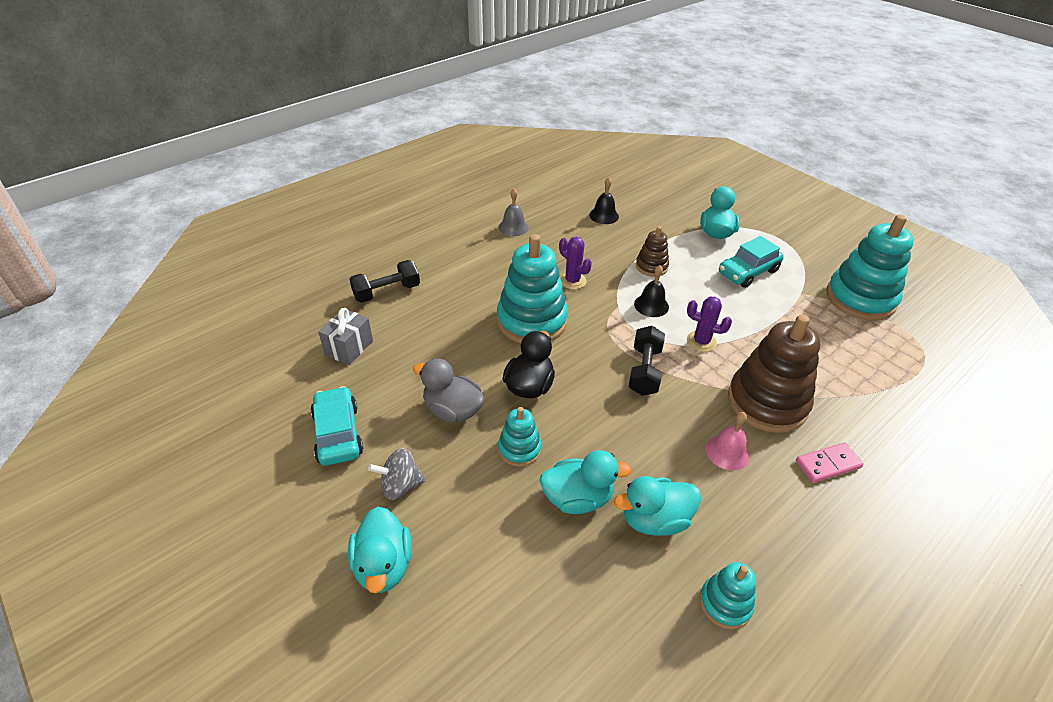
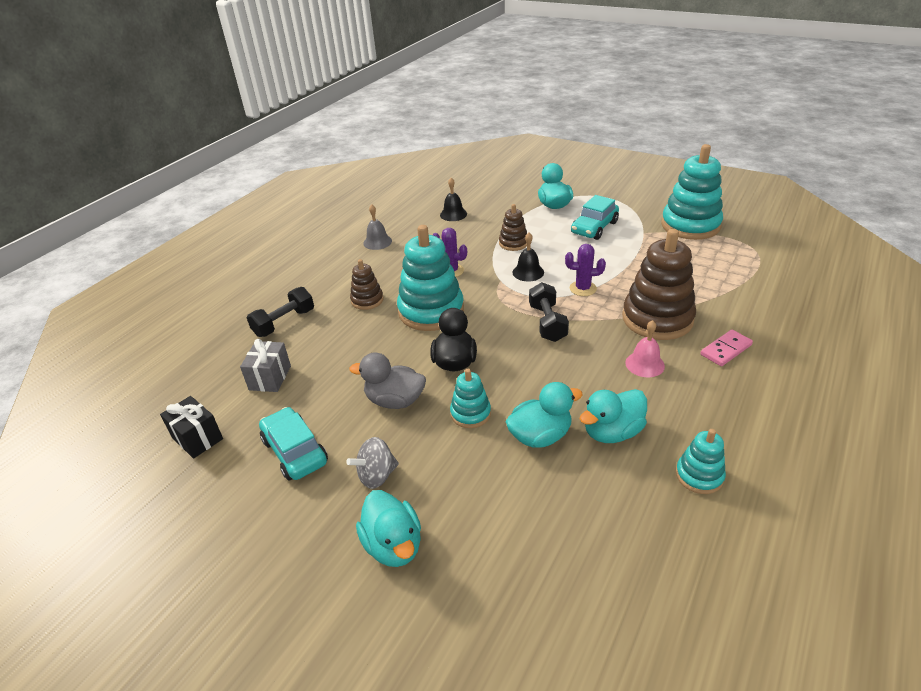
camera: 15 degrees left, 5 degrees down
(260, 390) = (197, 438): none -> black gift
(475, 290) = (367, 300): none -> brown stacking toy

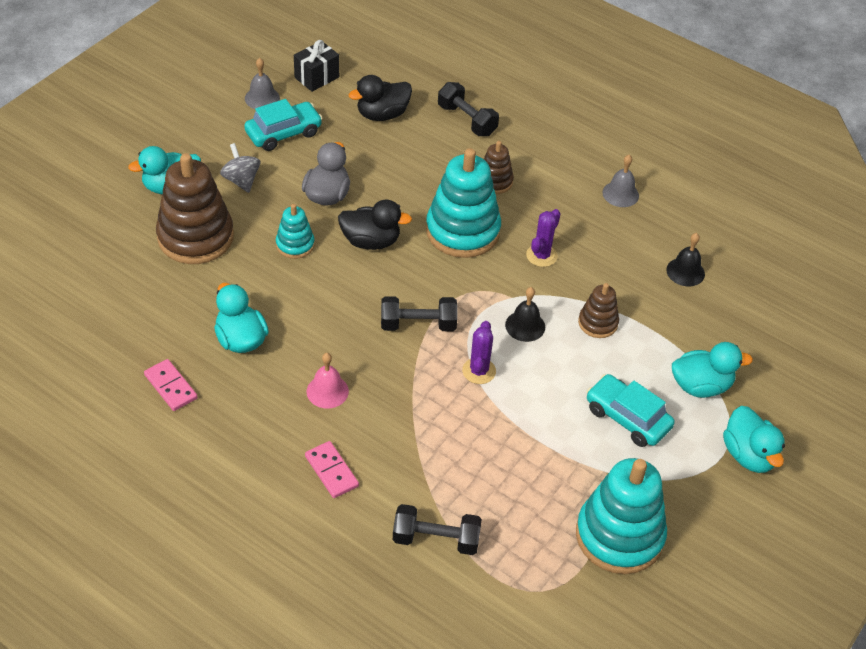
camera: 90 degrees right, 10 degrees up
(227, 483) = (262, 98): none -> grey bell
(270, 378) = (382, 114): grey gift -> black duck
(540, 436) = (252, 288): turquoise duck -> turquoise duck (748, 455)
(657, 319) = (403, 426): brown stacking toy -> brown stacking toy (195, 237)
(699, 476) = (171, 386): turquoise stacking toy -> pink domino
(749, 292) = (436, 539): none -> black dumbbell

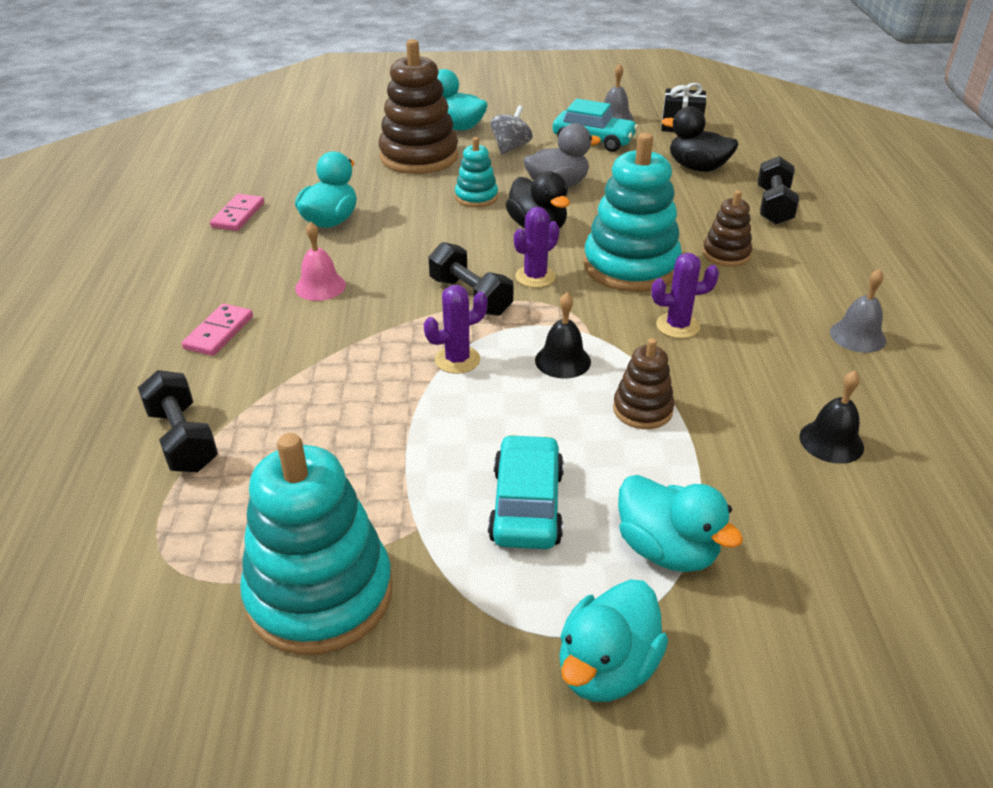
camera: 55 degrees right, 10 degrees down
(428, 281) = (535, 277): none -> purple cactus

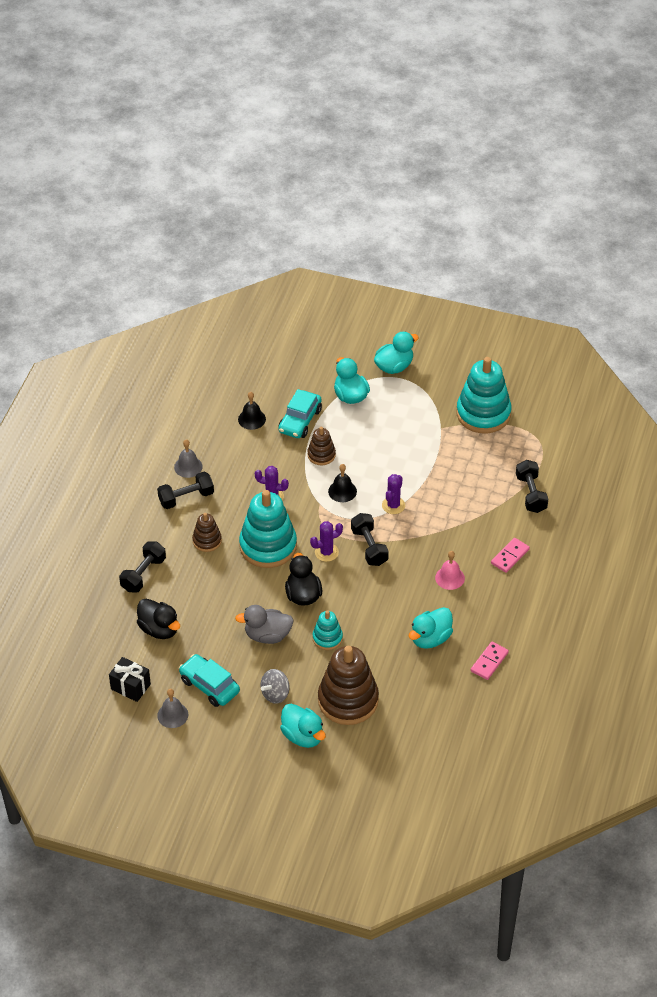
camera: 160 degrees left, 10 degrees up
(457, 360) = (393, 505): purple cactus -> purple cactus turned 60 degrees counterclockwise
(527, 505) = (394, 426): turquoise car -> turquoise car (300, 420)
(812, 295) = (186, 498): none -> black dumbbell

